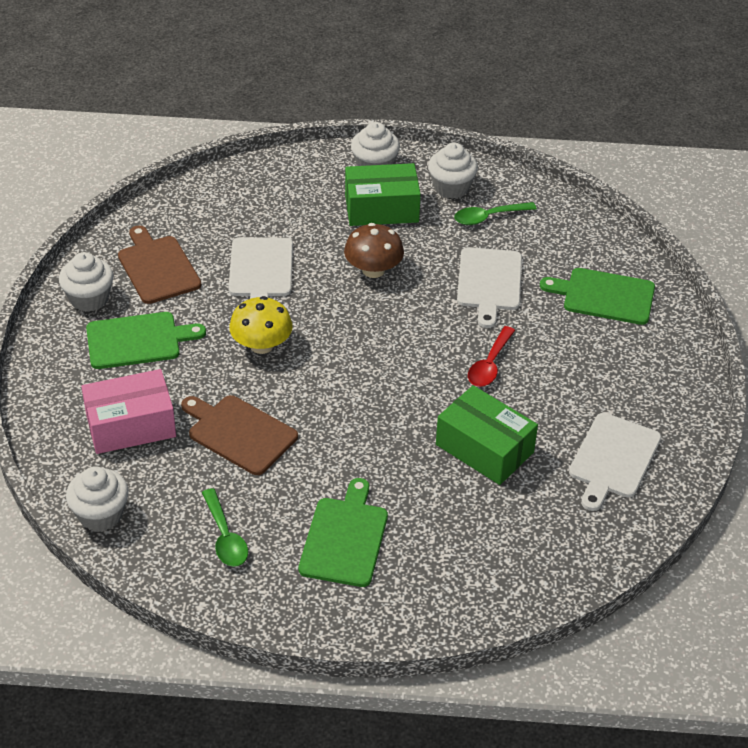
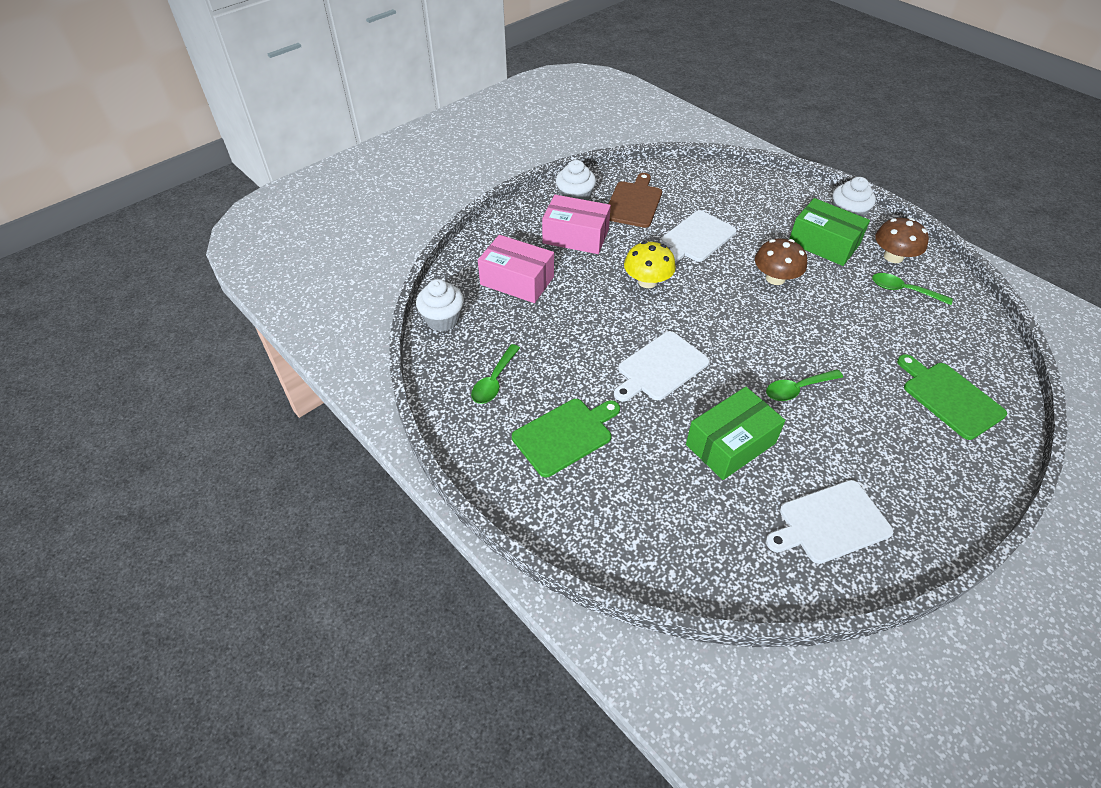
camera: 45 degrees right, 5 degrees up
(137, 340) = (575, 236): green cutting board -> pink box
(239, 433) = (574, 325): brown cutting board -> none
(451, 187) = (893, 257): white cupcake -> brown mushroom
(484, 448) = (730, 444): green box -> green box turned 60 degrees clockwise
(489, 282) = (857, 333): white cutting board -> white cutting board (660, 367)
(489, 365) = (797, 389): red spoon -> green spoon

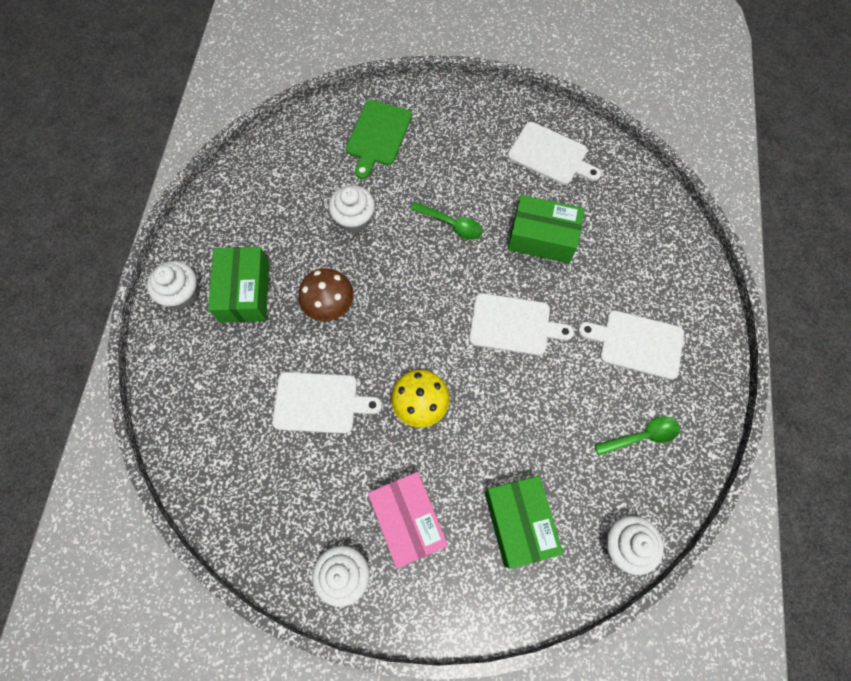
camera: 130 degrees left, 20 degrees up
(517, 280) = (519, 522): pink box -> green box
(565, 435) = (637, 343): green cutting board -> white cutting board
(634, 203) = (304, 504): brown cutting board -> none
(852, 331) = (354, 219): none -> white cupcake
(893, 257) = (224, 231): brown mushroom -> none
(903, 290) = (270, 206): green spoon -> none

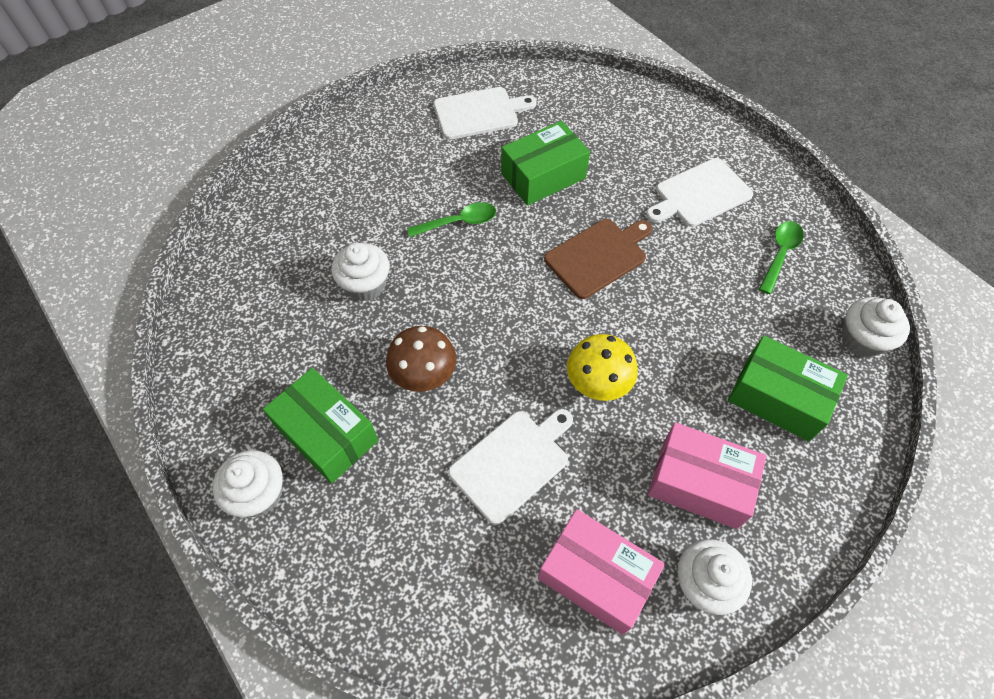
camera: 45 degrees left, 10 degrees down
(294, 508) = (596, 576): none -> pink box
(378, 136) = (310, 203): green cutting board -> none
(513, 325) = (598, 256): white cutting board -> brown cutting board

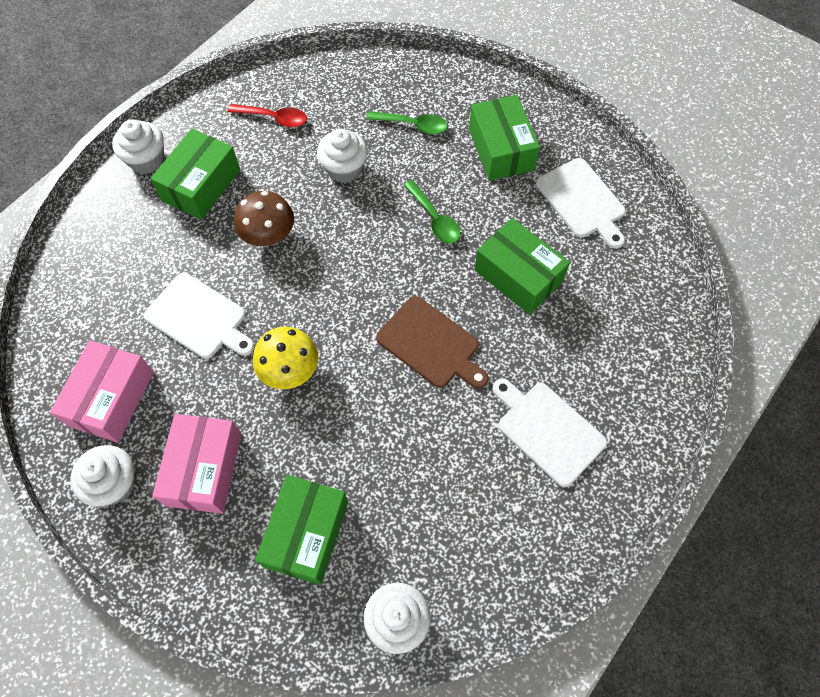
camera: 75 degrees right, 5 degrees up
(263, 340) = (274, 118): none -> red spoon
(398, 153) = (501, 149): none -> green box
(780, 254) = (489, 524): green spoon -> green spoon (413, 125)

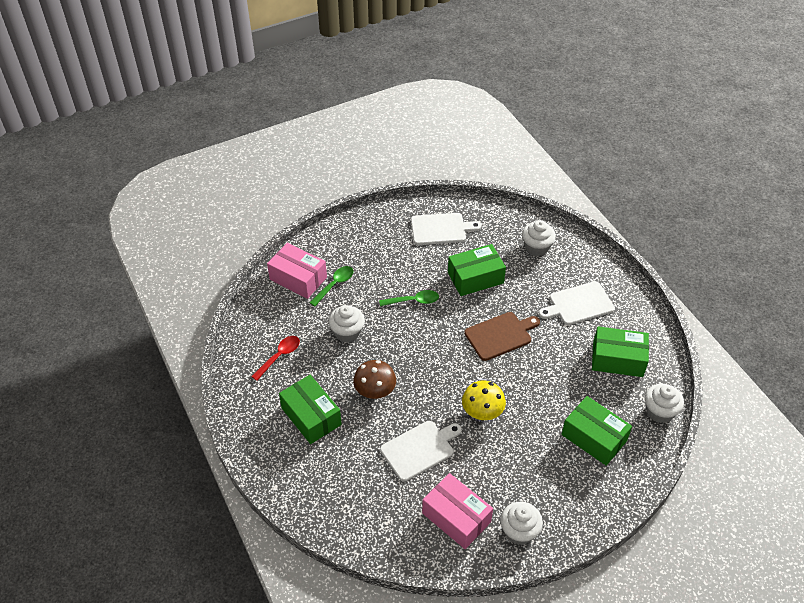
camera: 65 degrees left, 15 degrees down
(147, 160) = (267, 443): white cupcake -> white cupcake (536, 247)
(204, 469) = (531, 478): pink box -> pink box (298, 278)
(501, 149) = (381, 250): green box -> green box (617, 359)

